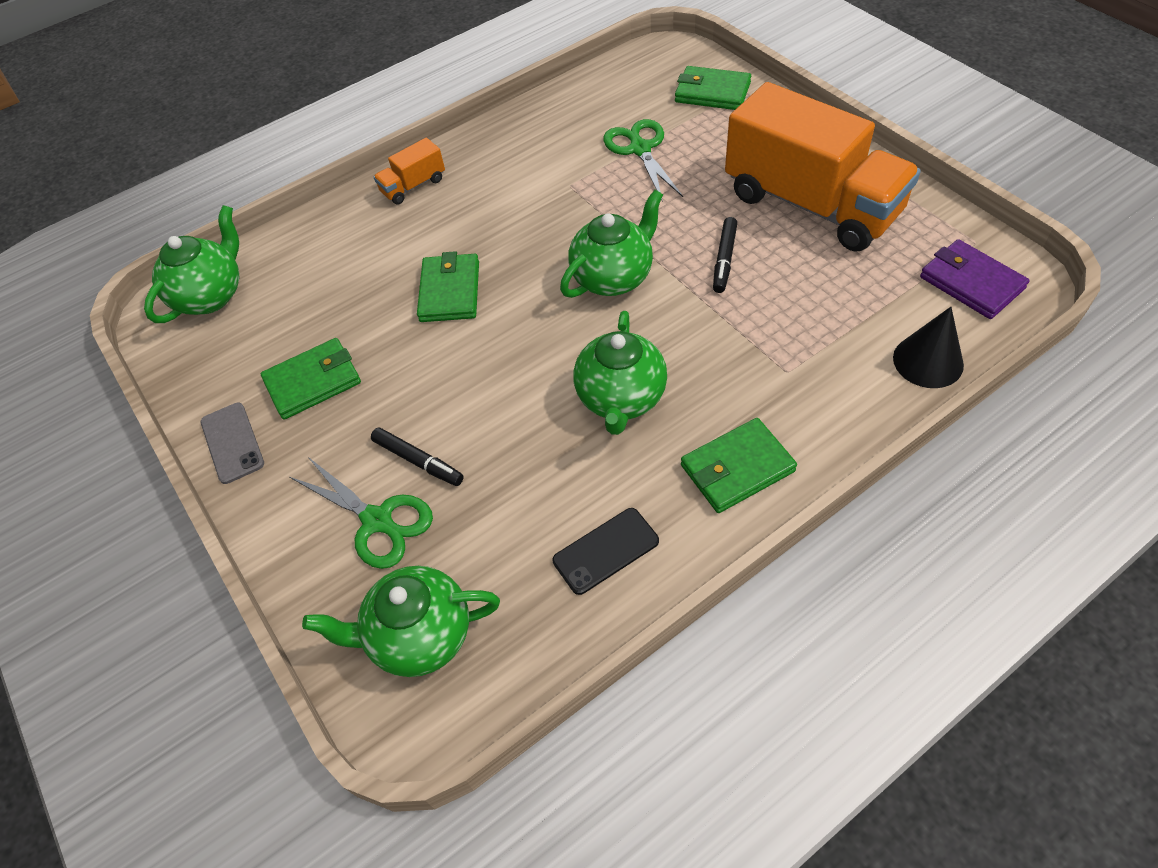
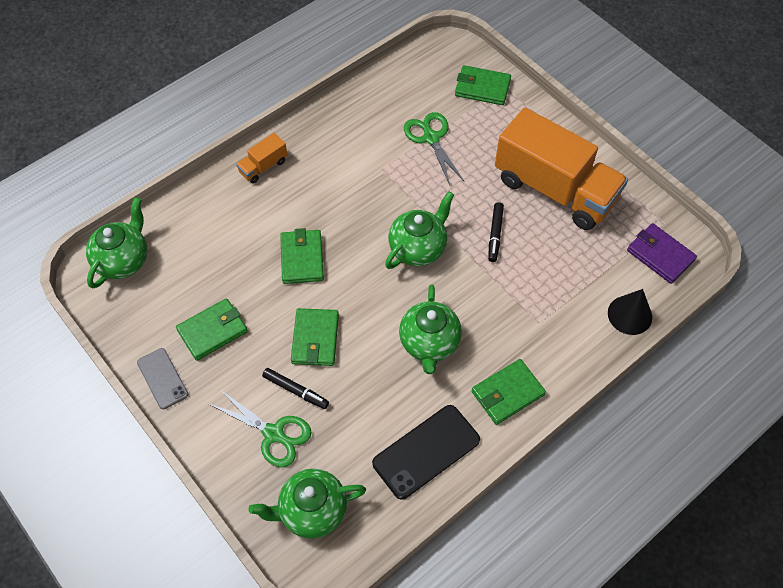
camera: 10 degrees left, 5 degrees up
(455, 392) = (315, 339): none -> green wallet
(606, 551) = (426, 451): black phone -> black phone, size x1.60

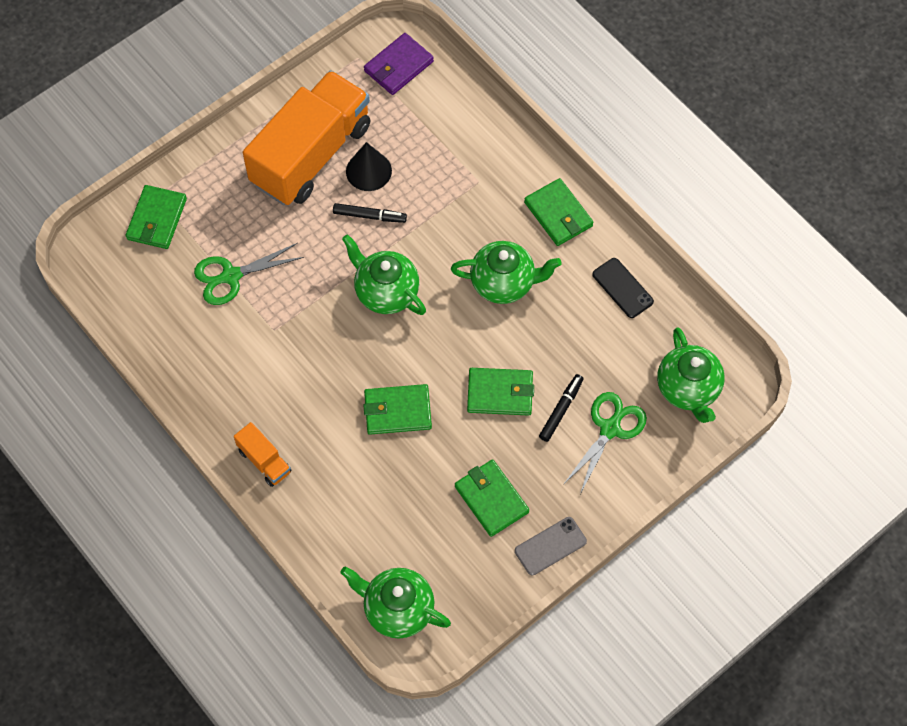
camera: 90 degrees left, 5 degrees up
(426, 451) = (622, 288): black phone -> black phone, size x0.62
(629, 315) = (469, 101): black cone -> black cone (368, 171)

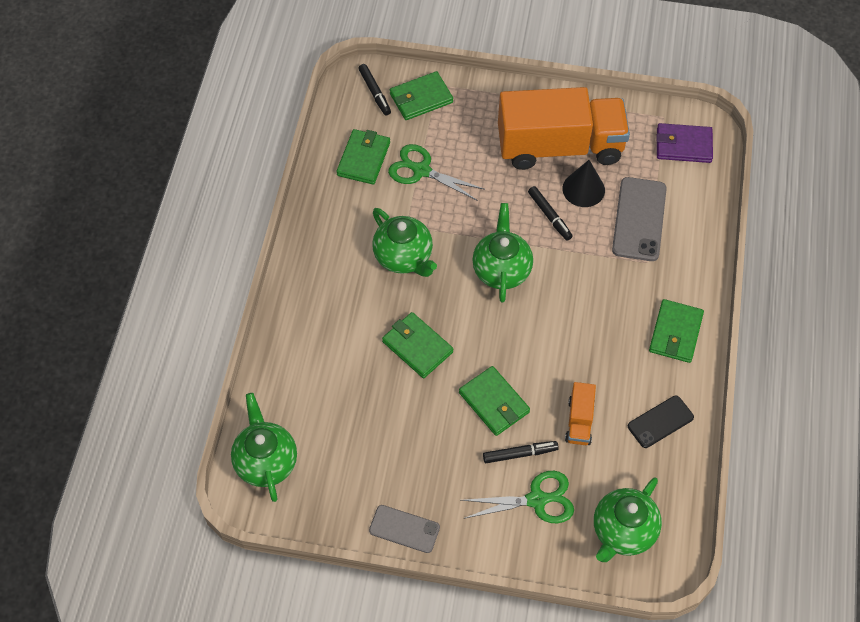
camera: 50 degrees right, 5 degrees down
(113, 250) = (375, 92): none -> black marker
(264, 461) = (304, 293): orange truck -> orange truck (579, 421)
(435, 155) = (639, 219): none -> grey phone
(491, 499) = (405, 460): green wallet -> green wallet (363, 159)
(504, 283) = (584, 339): green teapot -> green teapot (404, 257)
(622, 288) = (660, 422): black phone -> black phone turned 45 degrees clockwise

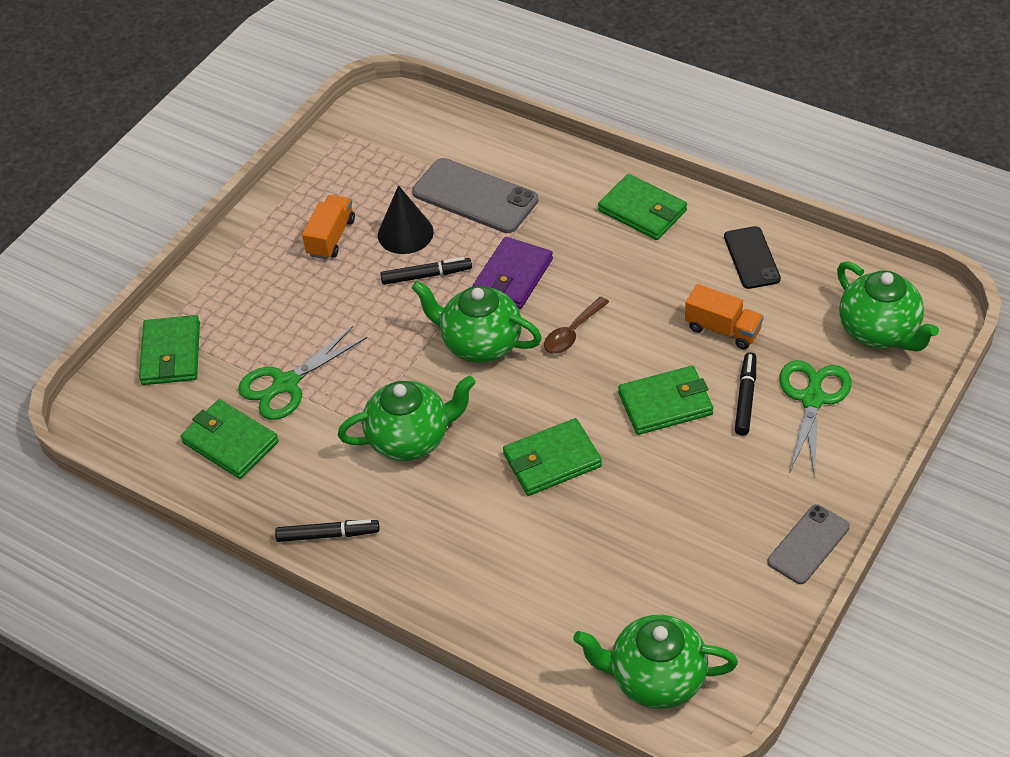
camera: 65 degrees left, 10 degrees down
(375, 92) = (129, 401): black marker -> black marker (328, 535)
(535, 324) = (572, 333): none -> brown spoon
(559, 147) = (331, 237): orange truck -> orange truck, size x0.41
(683, 145) = (395, 128): purple wallet -> purple wallet (513, 276)

